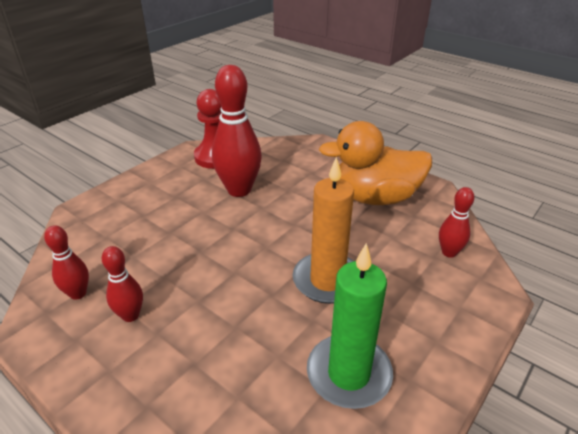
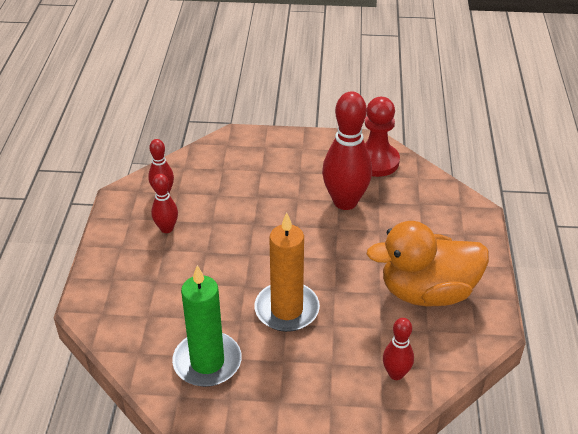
camera: 55 degrees right, 5 degrees up
(375, 198) = (427, 292): orange duck -> orange duck turned 60 degrees counterclockwise

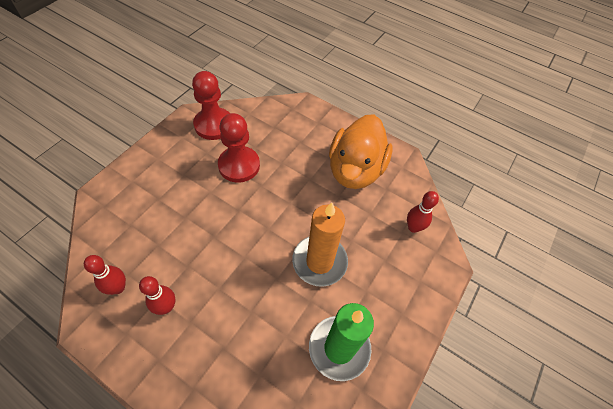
camera: 65 degrees left, 15 degrees up
(345, 202) = (239, 165): red bowling pin -> red pawn

